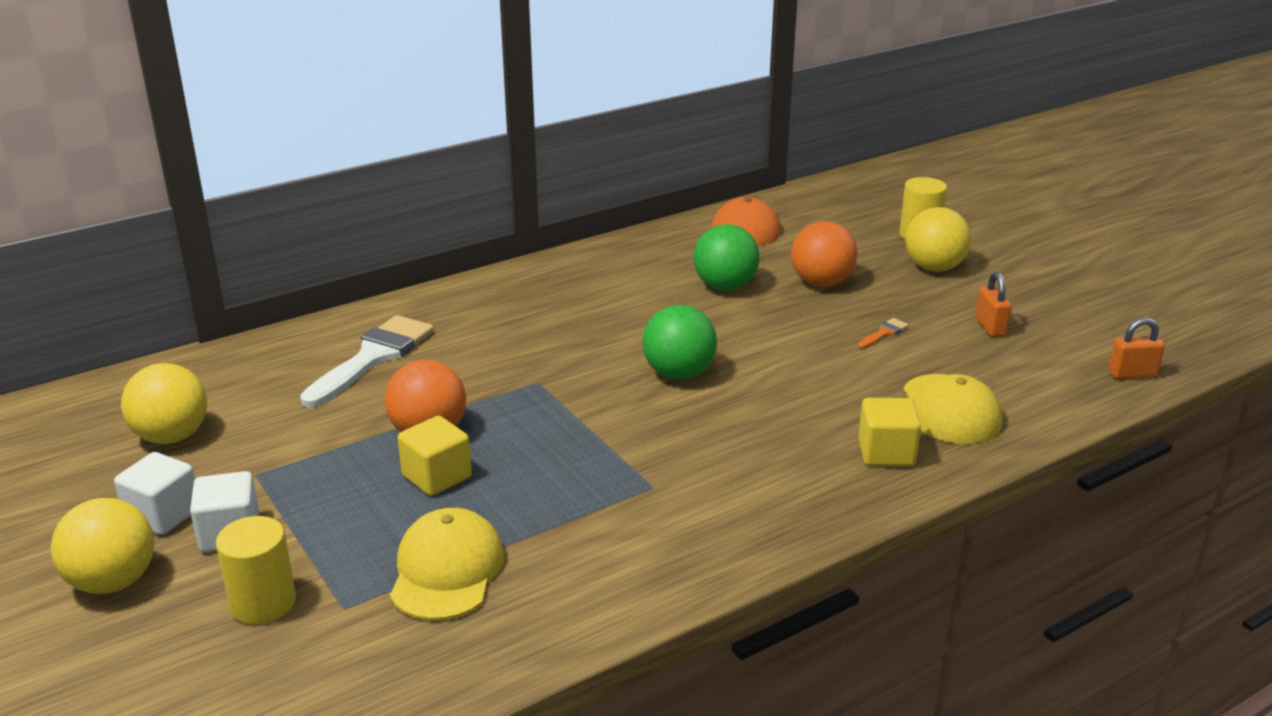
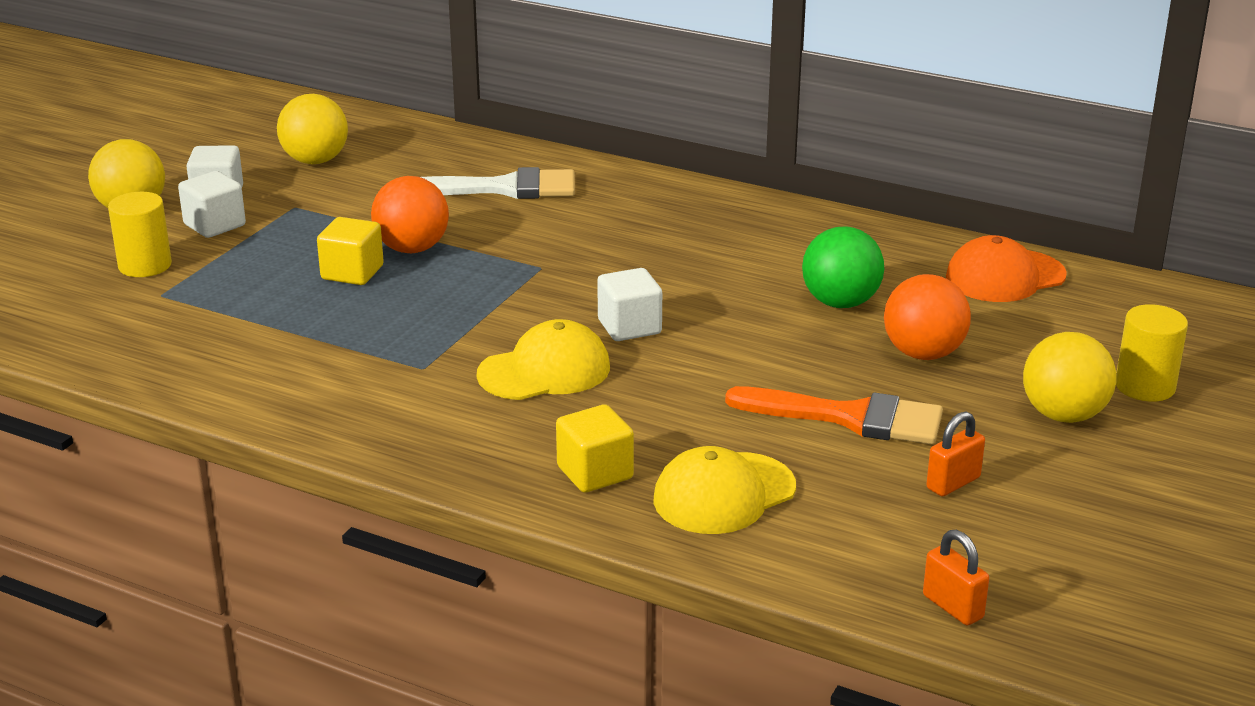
camera: 60 degrees right, 0 degrees up
(447, 570) = (232, 317): yellow cap -> yellow cap (544, 371)
(679, 374) = (629, 327): green ball -> white cube
(884, 333) = (850, 417): orange brush -> orange brush, size x2.41

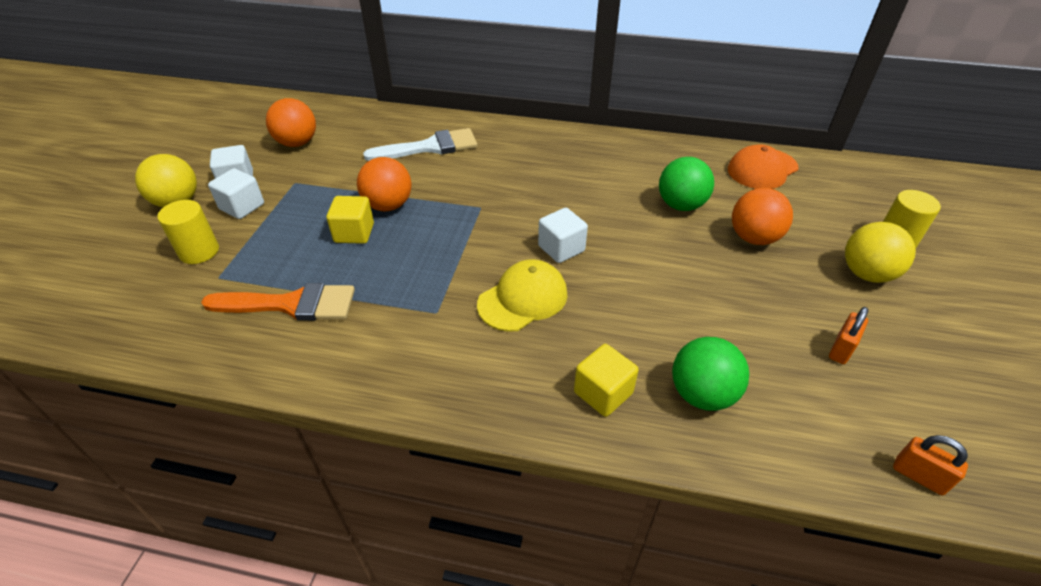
camera: 15 degrees left, 15 degrees up
(315, 161) = (297, 143): yellow ball -> orange ball
(724, 494) = (702, 394): yellow cap -> green ball
(850, 417) = (742, 302): orange brush -> orange brush (291, 304)

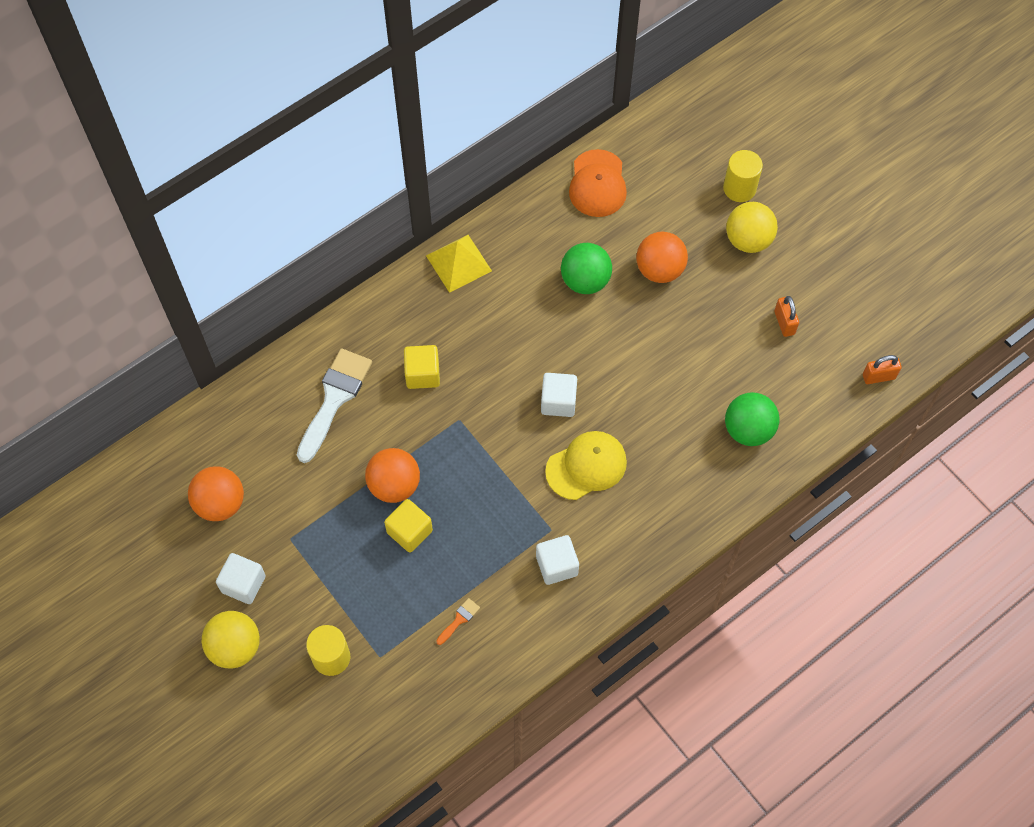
camera: 50 degrees left, 20 degrees up
(242, 207) = (292, 598): white cube -> white cube (556, 565)
(291, 304) = (459, 619): orange brush -> orange brush, size x0.42
(523, 299) = (586, 466): yellow cap -> yellow cap turned 60 degrees clockwise
(603, 144) = (458, 263): none -> yellow pyramid
(603, 393) = (702, 482): yellow cube -> yellow cube (422, 374)

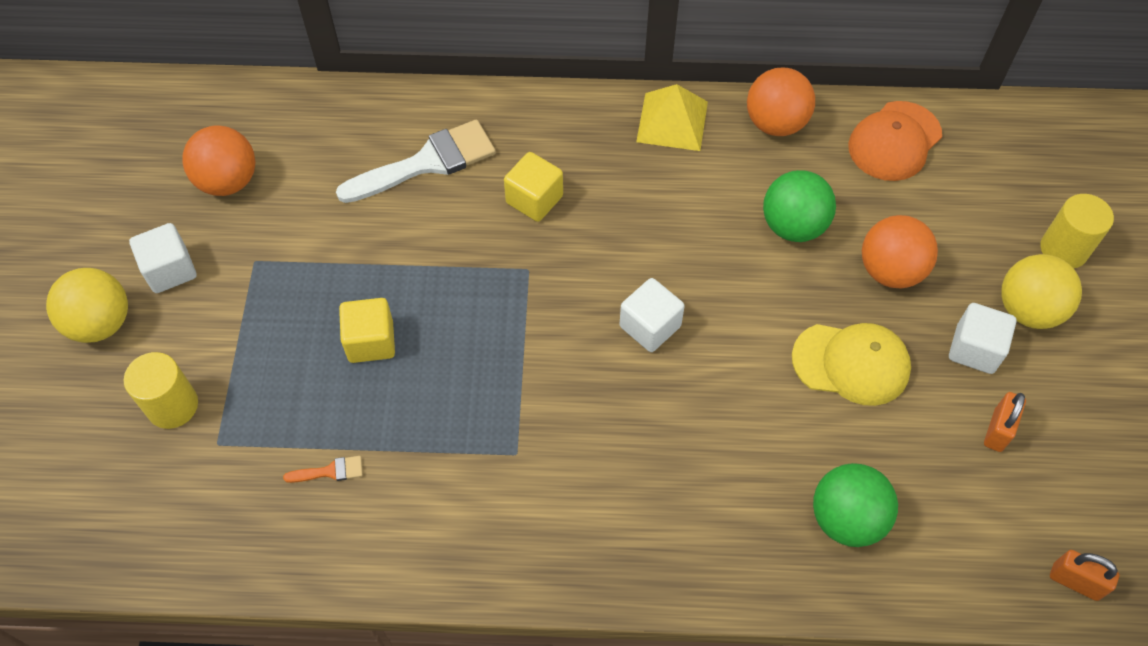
camera: 40 degrees right, 5 degrees down
(394, 485) = (401, 285): orange ball -> orange ball (775, 123)
(556, 565) = (485, 497): white cube -> white cube (974, 349)
(586, 466) = (618, 416): yellow cap -> yellow cap (851, 363)

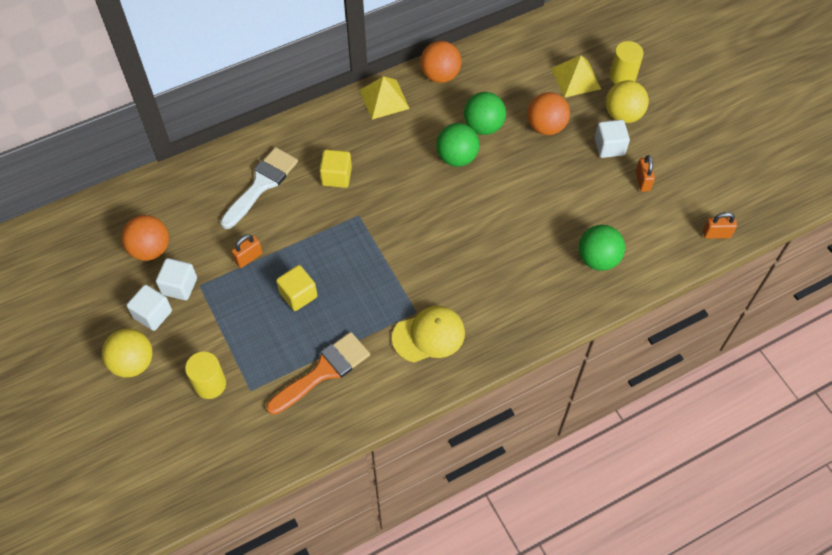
camera: 30 degrees left, 0 degrees up
(330, 471) = (323, 371): orange brush -> orange brush, size x2.41
(342, 255) = (248, 257): none -> orange padlock
(650, 326) = (443, 213): white cube -> white cube (179, 286)
(724, 253) = (457, 157): none -> green ball
(851, 363) = (555, 183): yellow cap -> yellow cap (429, 335)
(894, 141) = (507, 57): orange cap -> none
(984, 219) = (576, 78): none -> yellow pyramid

